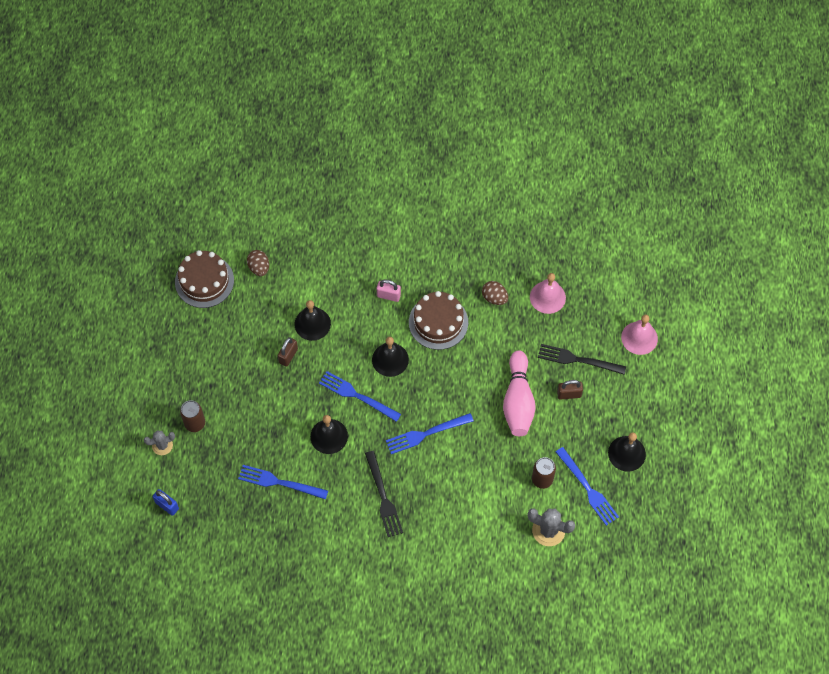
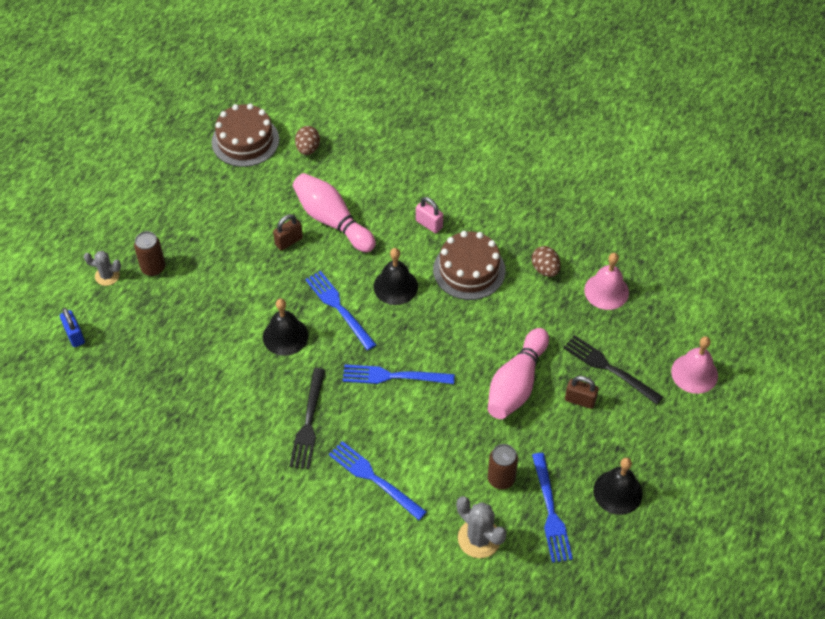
camera: 25 degrees right, 10 degrees down
(278, 482) = (204, 360): blue fork -> blue fork (373, 478)
(312, 324) = (332, 220): black bell -> pink bowling pin

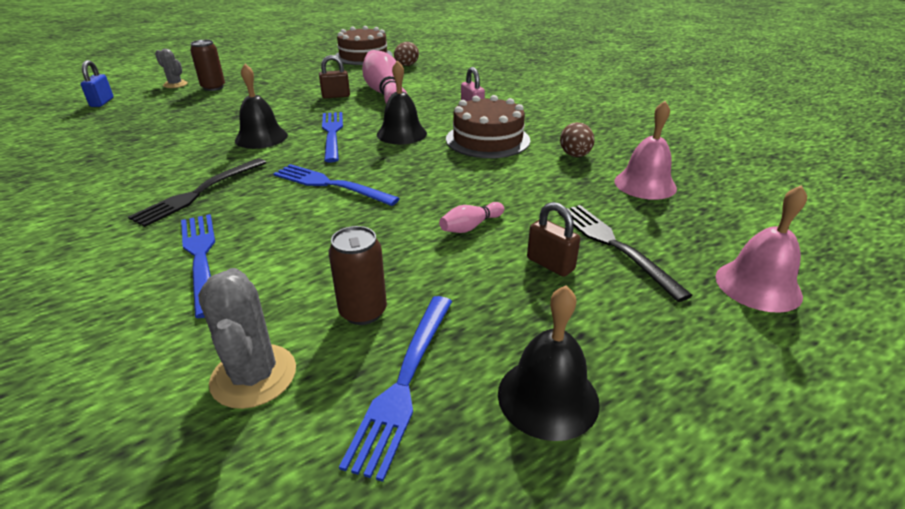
camera: 25 degrees right, 20 degrees down
(516, 384) = (470, 226): pink bowling pin -> pink bowling pin, size x0.46

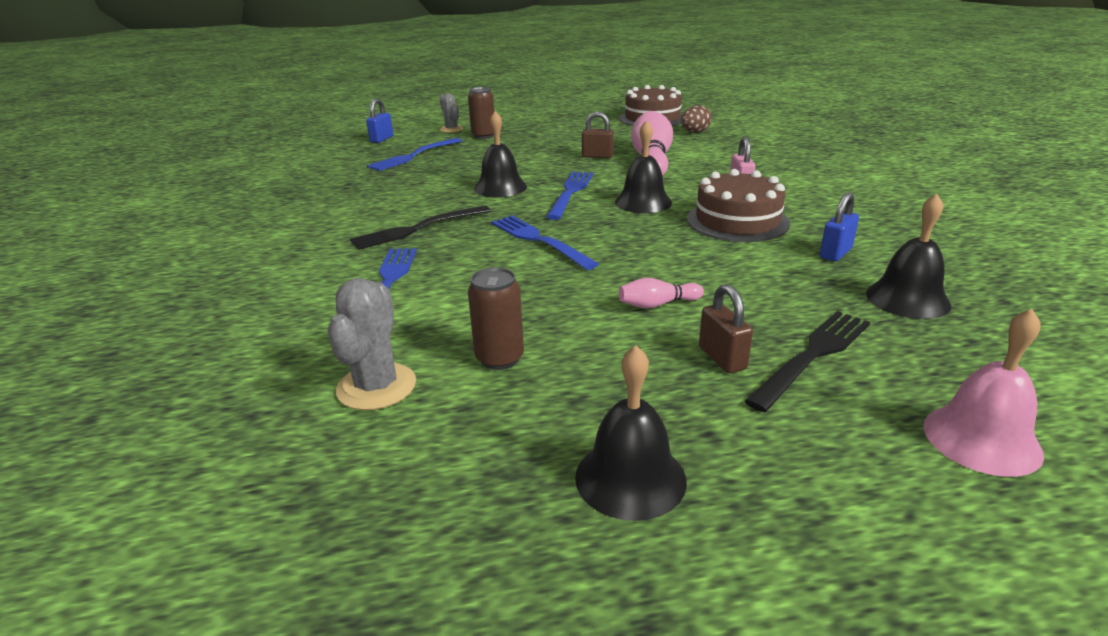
camera: 25 degrees right, 5 degrees down
(404, 384) = (498, 427): blue fork -> blue fork (413, 156)
(575, 155) = (835, 253): brown egg -> blue padlock
(613, 245) = (813, 355): black fork -> black fork turned 45 degrees clockwise
(645, 184) = (907, 299): pink bell -> black bell

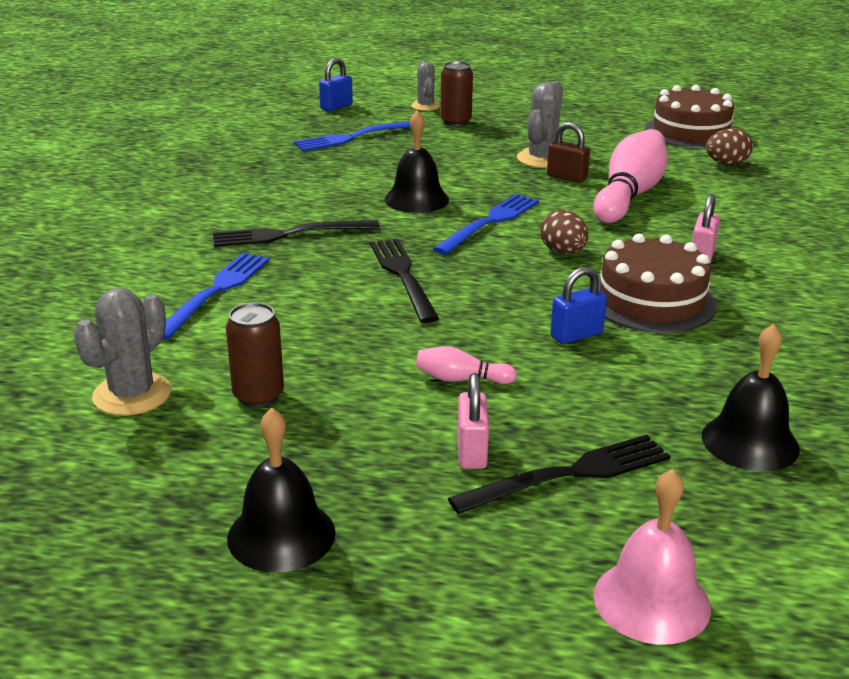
camera: 20 degrees right, 0 degrees up
(538, 240) = (402, 275): blue fork -> black fork
(568, 148) = (542, 159): none -> grey cactus
(643, 202) = (563, 252): black bell -> brown egg
(722, 358) = (472, 452): brown padlock -> pink padlock
(835, 253) = (727, 368): blue padlock -> blue padlock (576, 335)

